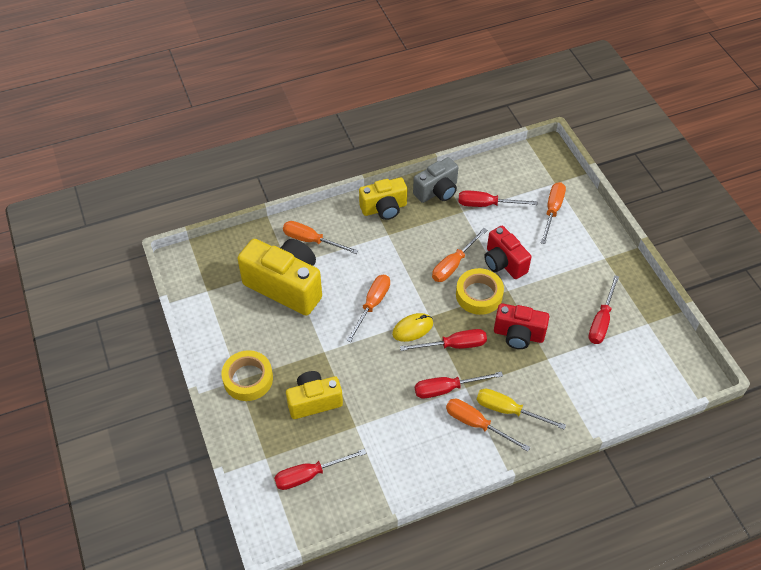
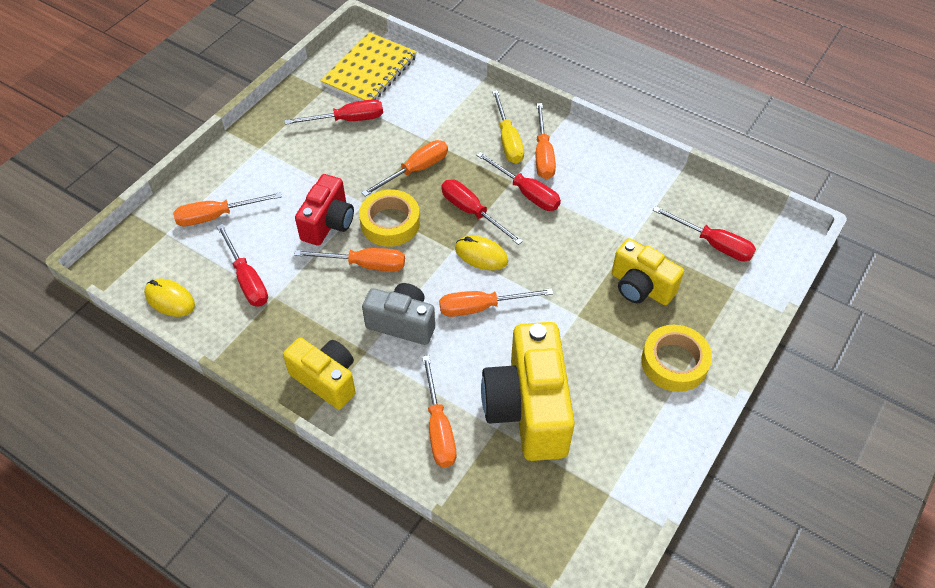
camera: 125 degrees left, 0 degrees up
(437, 191) = (257, 339): grey camera -> grey camera (402, 323)
(498, 166) = (170, 299): none -> yellow mouse
(518, 335) = (415, 170): red camera -> orange screwdriver
(652, 363) = (370, 71): none -> yellow notebook

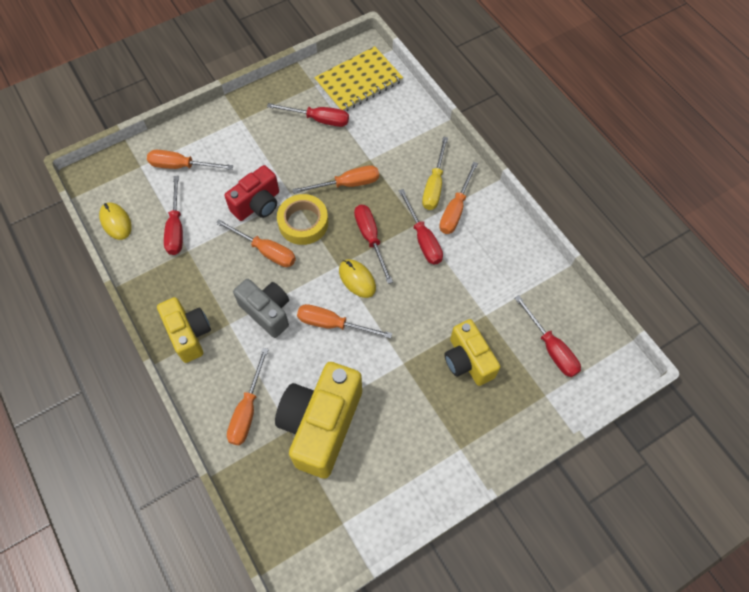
camera: 25 degrees right, 10 degrees up
(674, 362) = (457, 438): yellow tape -> none

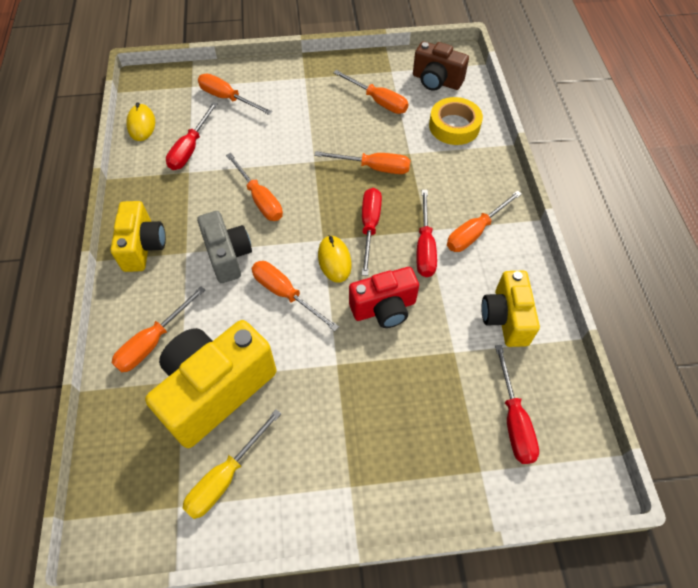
camera: 25 degrees right, 5 degrees down
(257, 204) = (277, 155): red camera -> red camera (384, 308)
(303, 223) = (310, 187): yellow tape -> yellow tape (454, 126)
(318, 119) = (378, 101): red screwdriver -> orange screwdriver
(358, 81) = (436, 81): yellow notebook -> brown camera
(434, 185) = (464, 200): yellow screwdriver -> yellow screwdriver (225, 477)
(468, 360) = (409, 392): yellow camera -> yellow camera (505, 318)

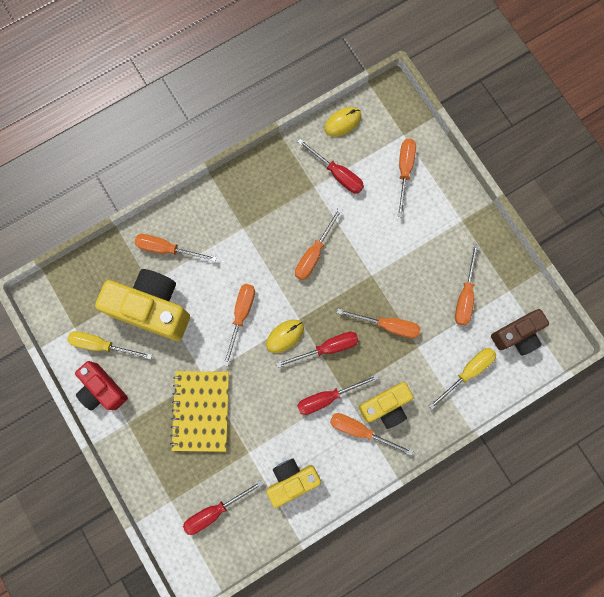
camera: 65 degrees right, 20 degrees up
(143, 247) = (234, 196): yellow camera -> yellow camera (385, 406)
(190, 148) = (337, 174): red screwdriver -> red screwdriver turned 135 degrees counterclockwise
(228, 256) = (253, 259): grey camera -> none
(374, 168) = (387, 325): orange screwdriver -> orange screwdriver turned 60 degrees counterclockwise
(378, 384) = (201, 411): none -> yellow notebook
(384, 308) = (261, 390): red camera -> red camera (103, 389)
(436, 81) = (517, 335): brown camera -> brown camera turned 120 degrees counterclockwise
(454, 126) = (467, 372): yellow tape -> yellow screwdriver

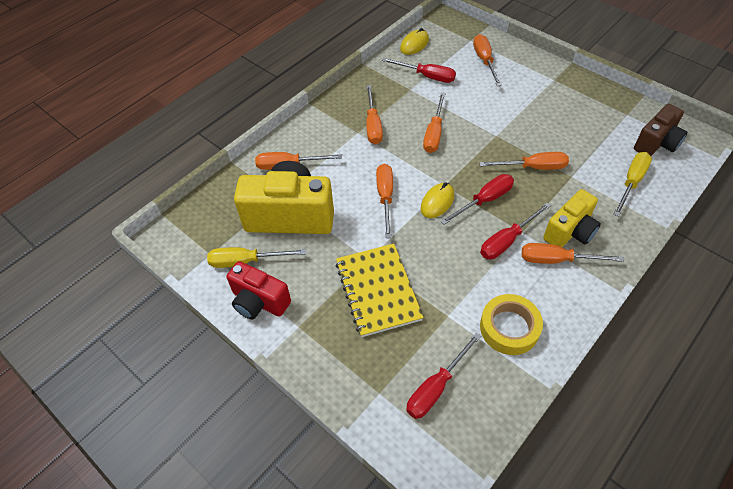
camera: 15 degrees left, 25 degrees down
(292, 480) = (509, 328): yellow camera -> yellow tape
(465, 295) = (590, 128): orange screwdriver -> orange screwdriver (373, 125)

